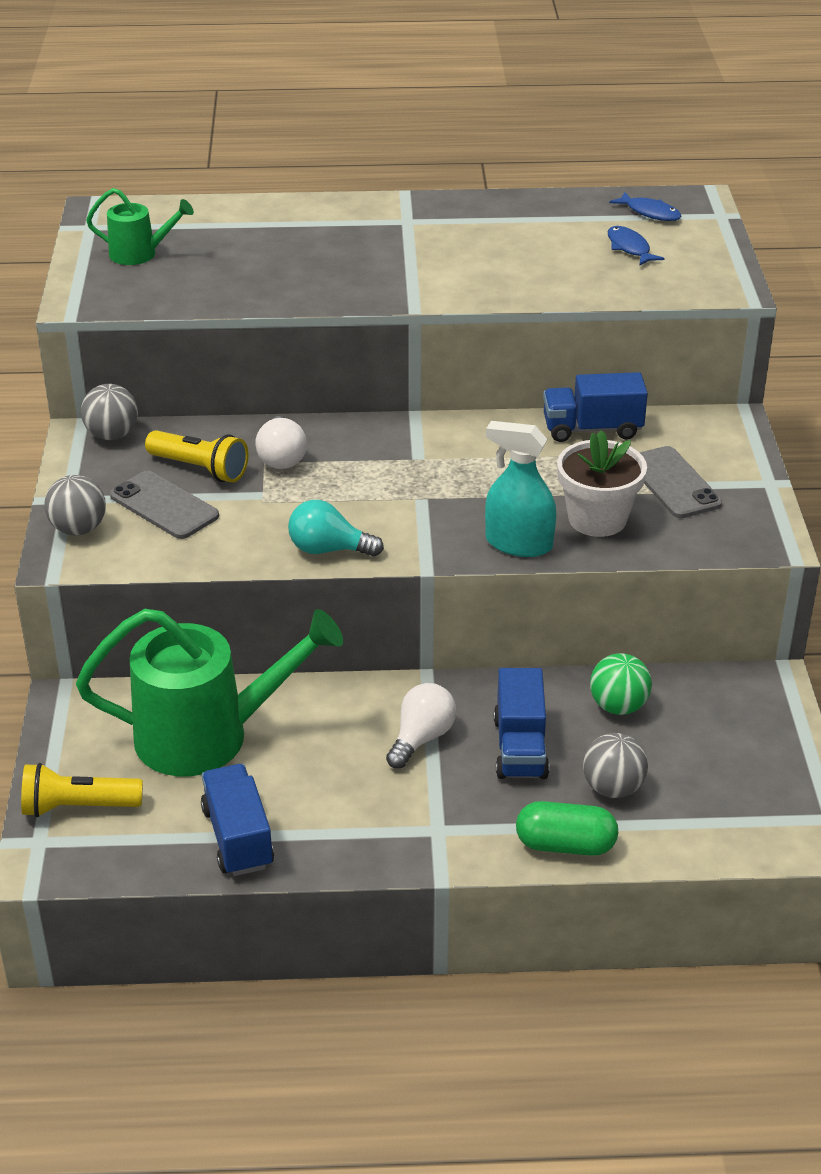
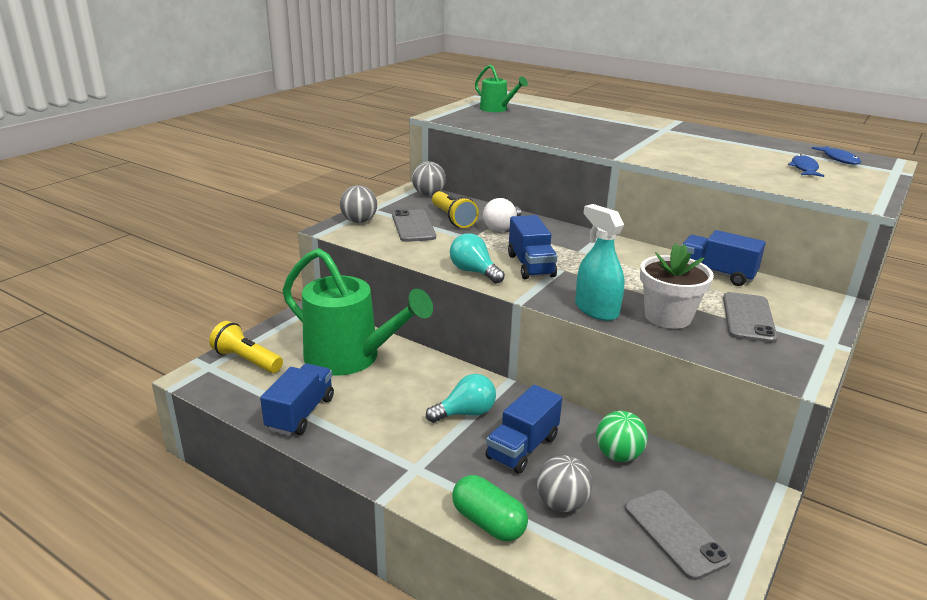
camera: 35 degrees right, 10 degrees down
(383, 509) = (530, 265): none -> blue truck
(421, 738) = (466, 413): white light bulb -> turquoise light bulb
(733, 762) = (675, 533): none -> grey phone

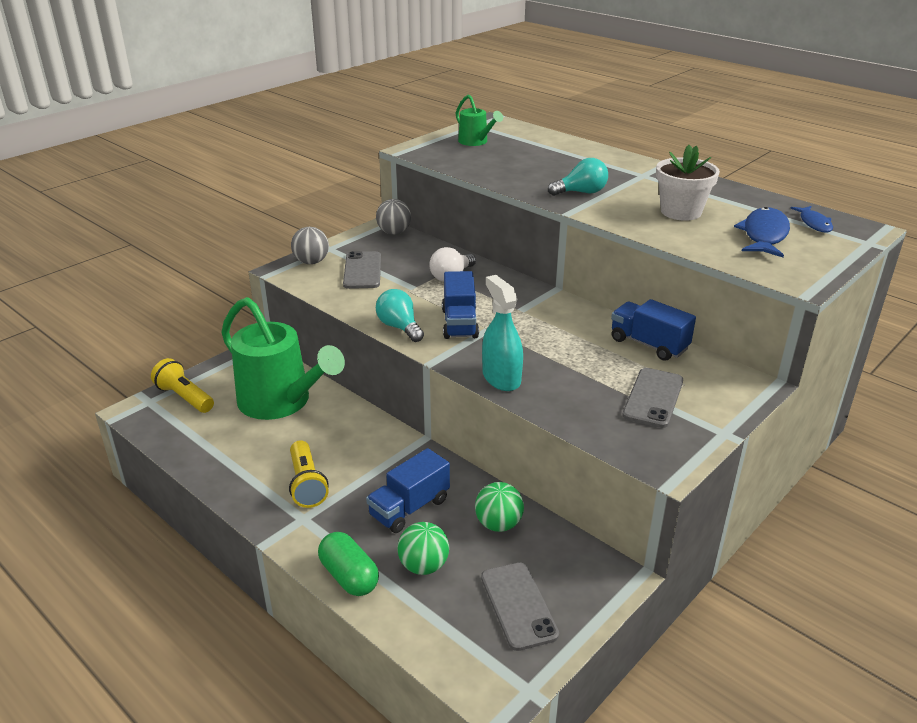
camera: 10 degrees right, 5 degrees up
(300, 414) = (217, 455): blue truck -> none
(453, 219) = (406, 263): yellow flashlight -> yellow flashlight (306, 484)
(466, 413) = (369, 468): turquoise light bulb -> turquoise light bulb (581, 192)
(561, 503) = (423, 566): grey ball -> green ball
(668, 317) = (570, 391): white flower pot -> white flower pot (681, 212)
(804, 168) = (764, 235): blue fish -> blue fish, size x1.67

